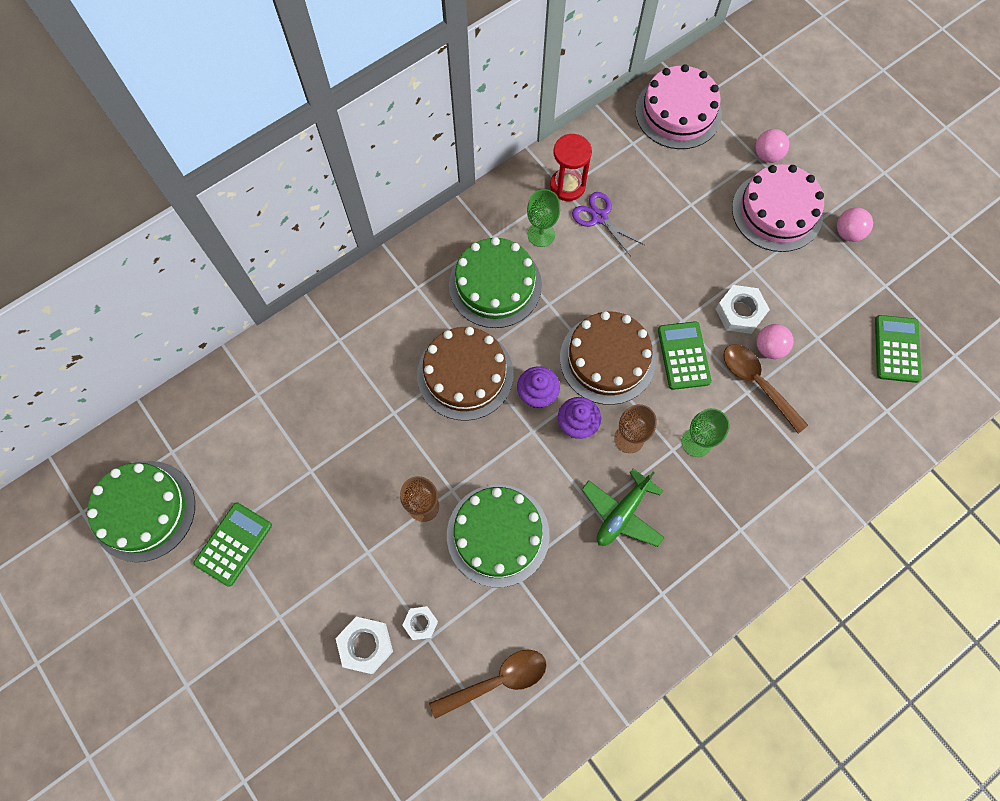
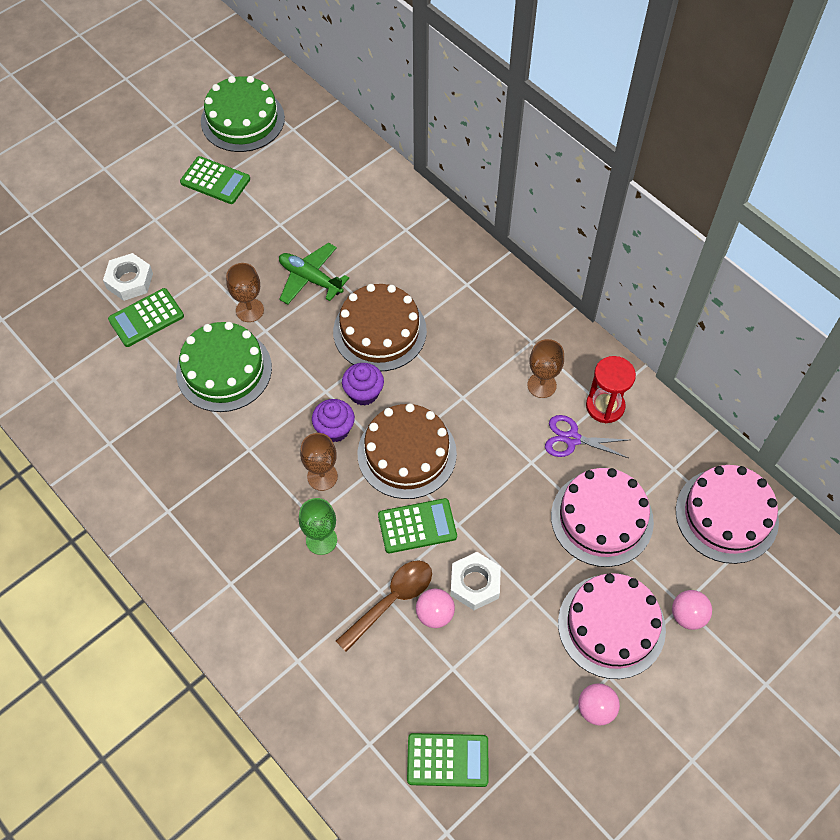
camera: 85 degrees right, 10 degrees down
(420, 623) = (146, 318): white nut -> green calculator
(495, 285) = (477, 348): green cake -> none
(497, 680) = (95, 379): brown spoon -> none
(541, 234) = (541, 385): green goblet -> brown goblet
(599, 217) = (572, 439): purple scissors -> purple scissors turned 120 degrees counterclockwise
(622, 513) = (245, 473): green plane -> green plane (310, 279)
(679, 204) = (602, 518): none -> pink cake

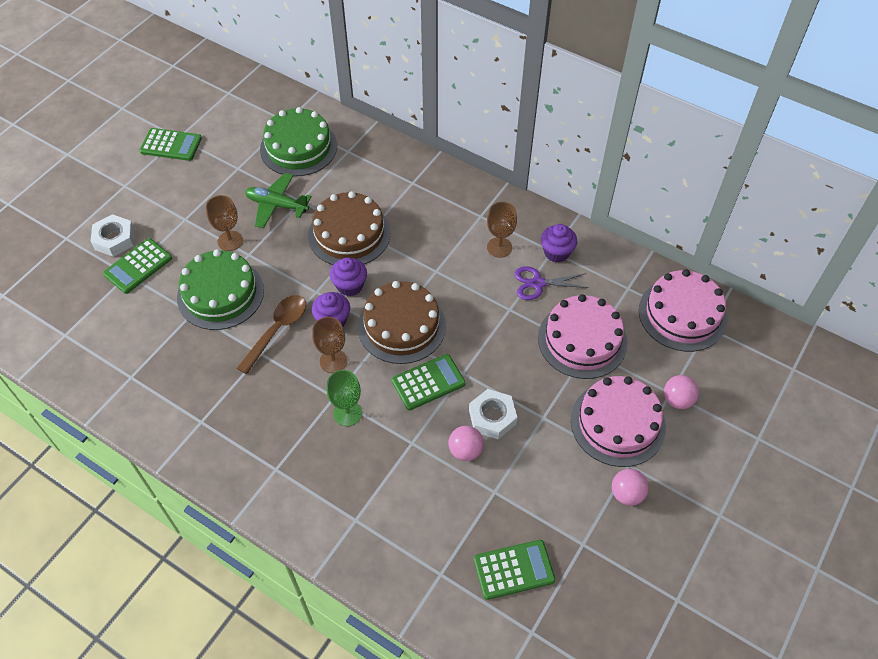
camera: 15 degrees left, 5 degrees down
(242, 120) = (182, 93): green cake -> green cake (298, 147)
(391, 600) = (424, 448): brown spoon -> brown spoon (277, 330)
(605, 406) = (556, 252): red hourglass -> purple cupcake

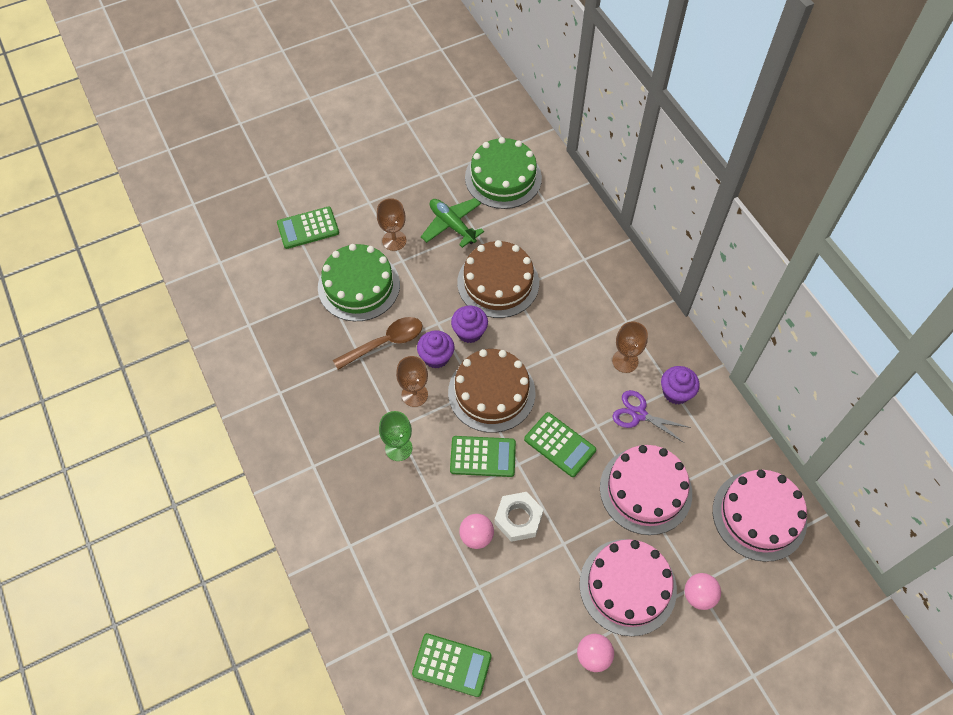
camera: 30 degrees right, 5 degrees up
(114, 239) = (303, 194): white nut -> none
(171, 145) = (396, 126): green calculator -> green calculator (559, 445)

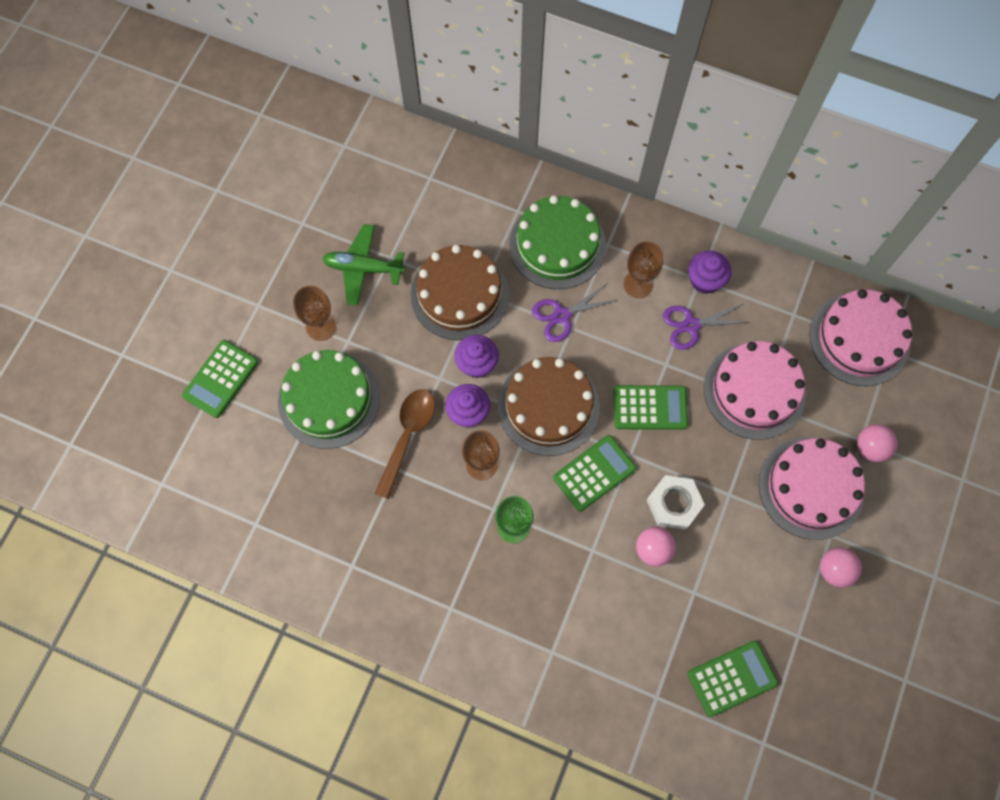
camera: 40 degrees left, 10 degrees up
(503, 177) = (368, 182): green cake -> green cake (557, 245)
(553, 343) = (561, 315): none -> purple scissors

